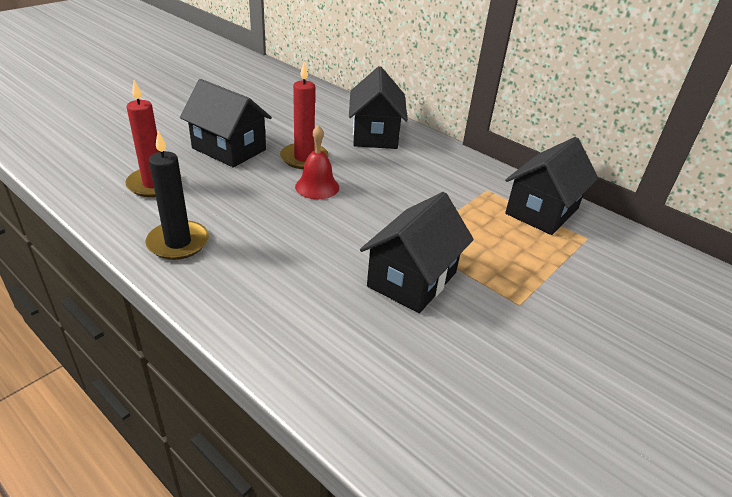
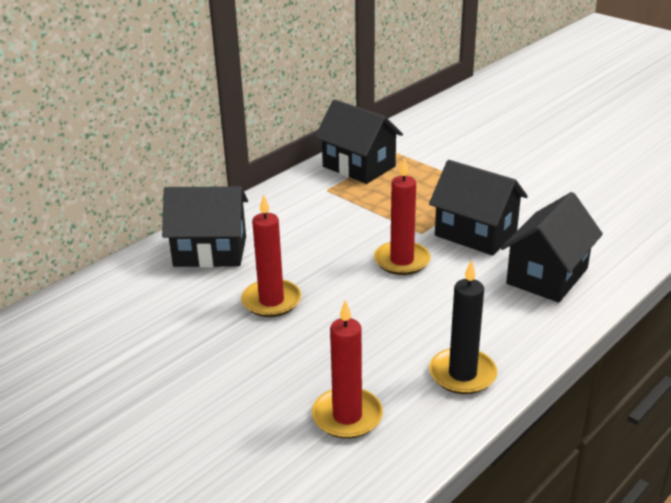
camera: 85 degrees left, 5 degrees down
(229, 149) = (250, 364): black house -> black house (547, 276)
(317, 187) = (335, 288): red bell -> none
(358, 224) = (402, 261): none -> red candle

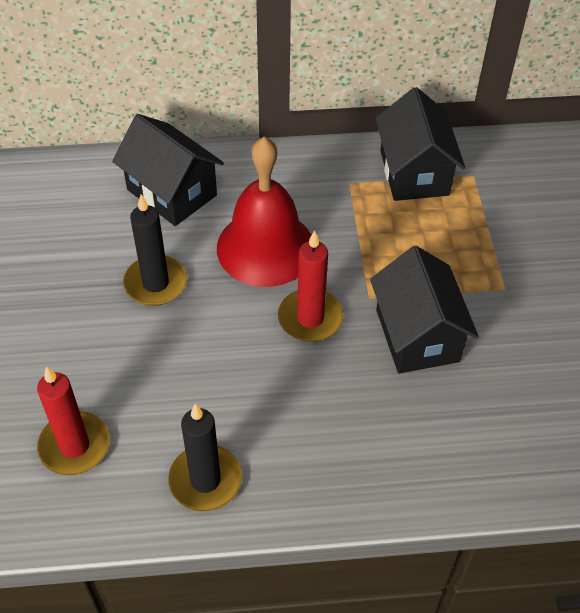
camera: 40 degrees right, 20 degrees up
(271, 301) = (155, 283): red candle -> black candle
(320, 244) = (265, 247): none -> red bell
(547, 276) = (417, 436): black house -> none

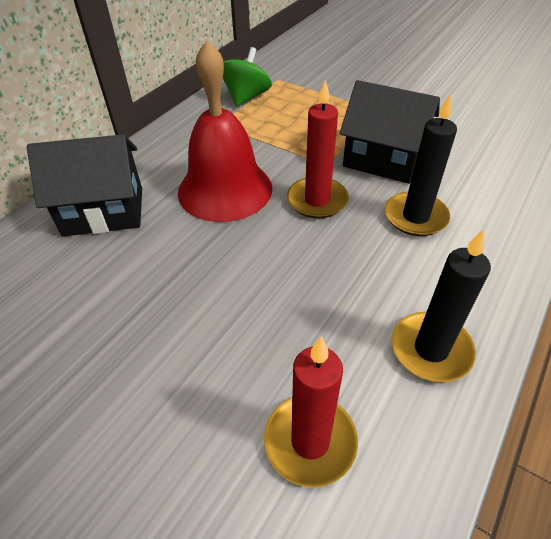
camera: 50 degrees left, 5 degrees down
(155, 283) = (183, 270): black candle -> black candle (415, 217)
(414, 173) = (246, 97): black house -> green spinning top

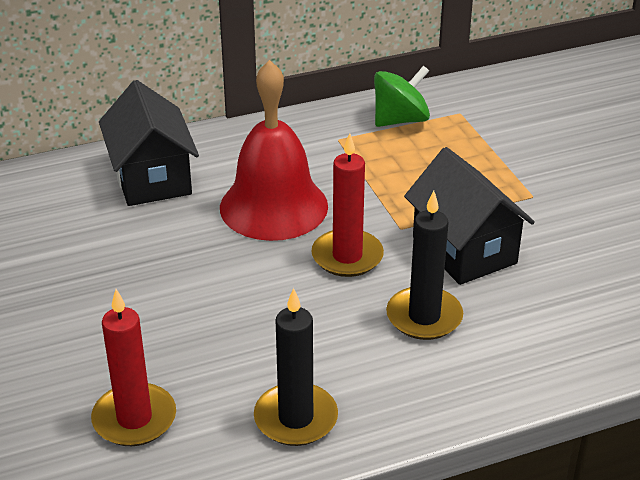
camera: 35 degrees right, 10 degrees down
(103, 211) = (152, 178): black house -> black house turned 45 degrees clockwise

